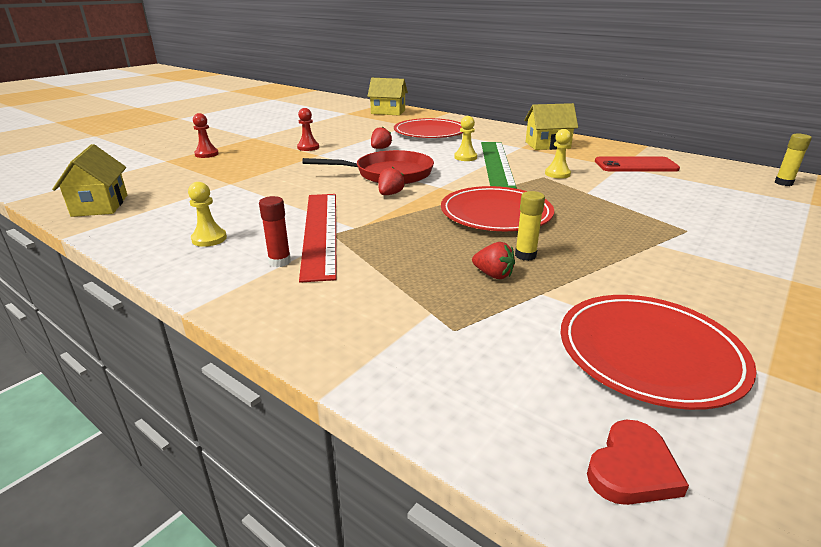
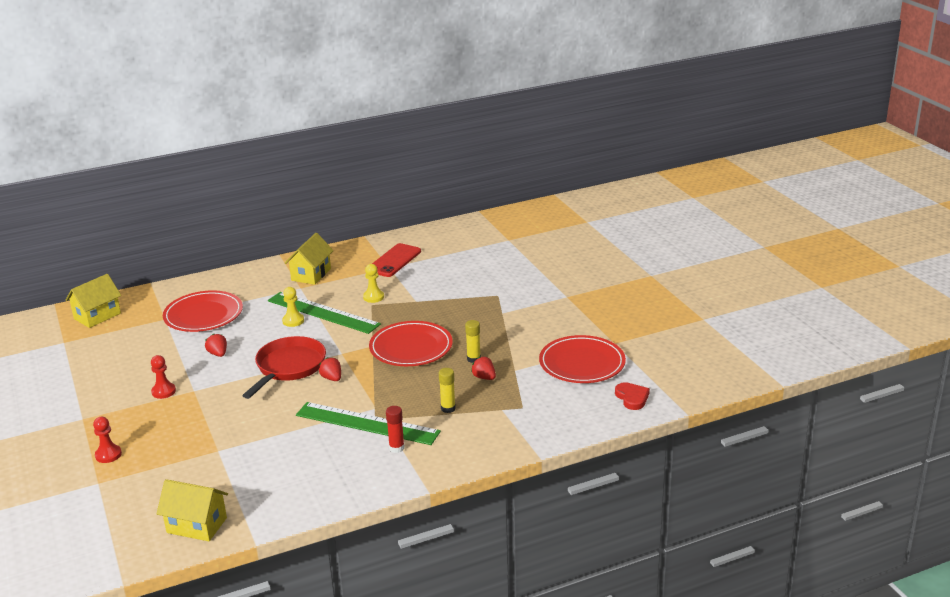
camera: 60 degrees left, 0 degrees up
(209, 239) = (330, 473): yellow pawn -> none
(320, 232) = (367, 423): red ruler -> green ruler
(493, 275) = (484, 377): red strawberry -> red strawberry turned 105 degrees counterclockwise
(783, 183) = (477, 229): yellow glue stick -> yellow glue stick (448, 408)

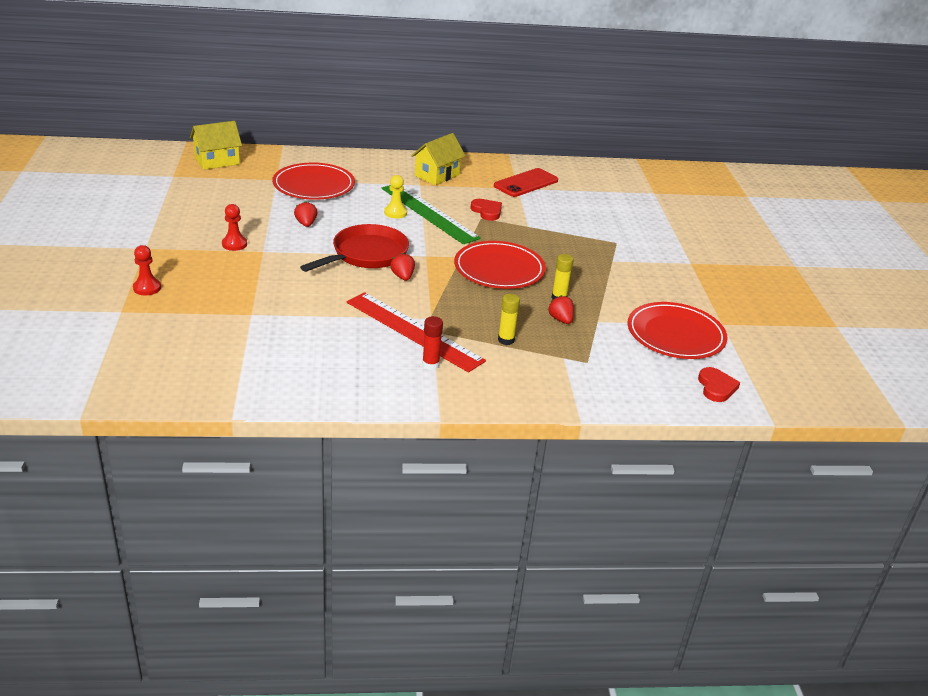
camera: 15 degrees right, 5 degrees up
(196, 525) = (186, 381): yellow house -> none
(367, 423) = (413, 331): green ruler -> red ruler
(373, 297) = (487, 211): yellow pawn -> red heart

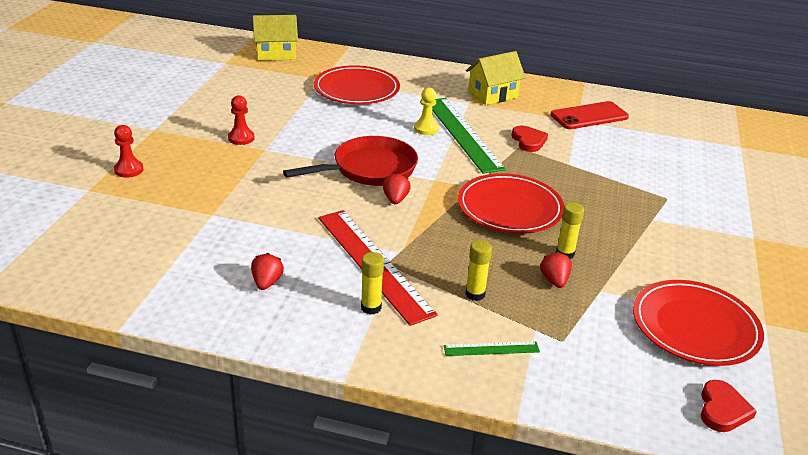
camera: 20 degrees right, 0 degrees up
(306, 224) = (325, 127): red strawberry -> red strawberry (267, 282)
(430, 364) = (371, 307): red glue stick -> yellow glue stick
(538, 377) = (491, 349): none -> green ruler

